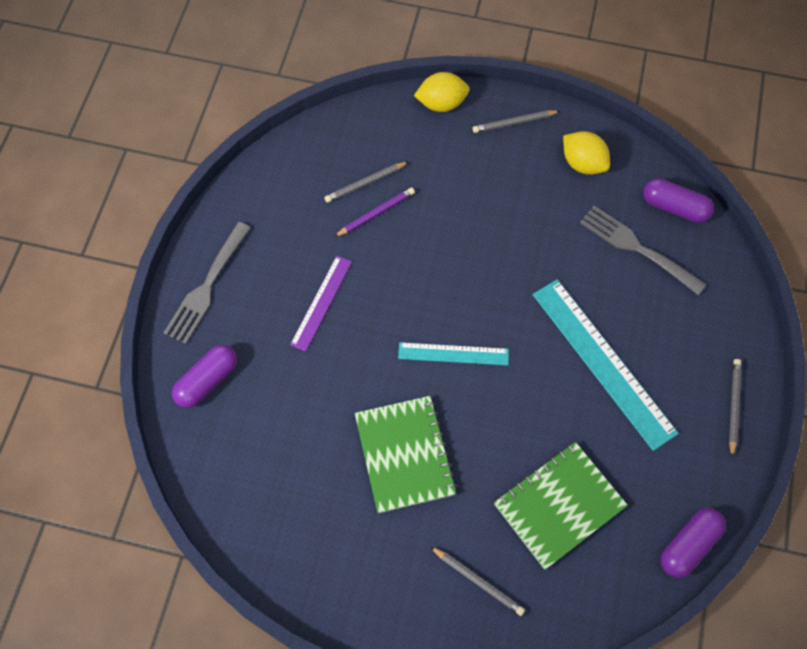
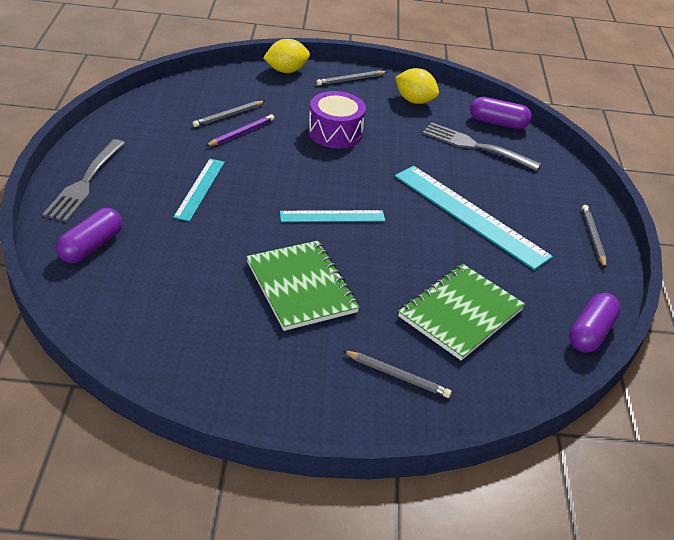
camera: 15 degrees left, 25 degrees down
(321, 302) = (200, 189): purple ruler -> turquoise ruler
(479, 217) = (335, 132): none -> purple drum

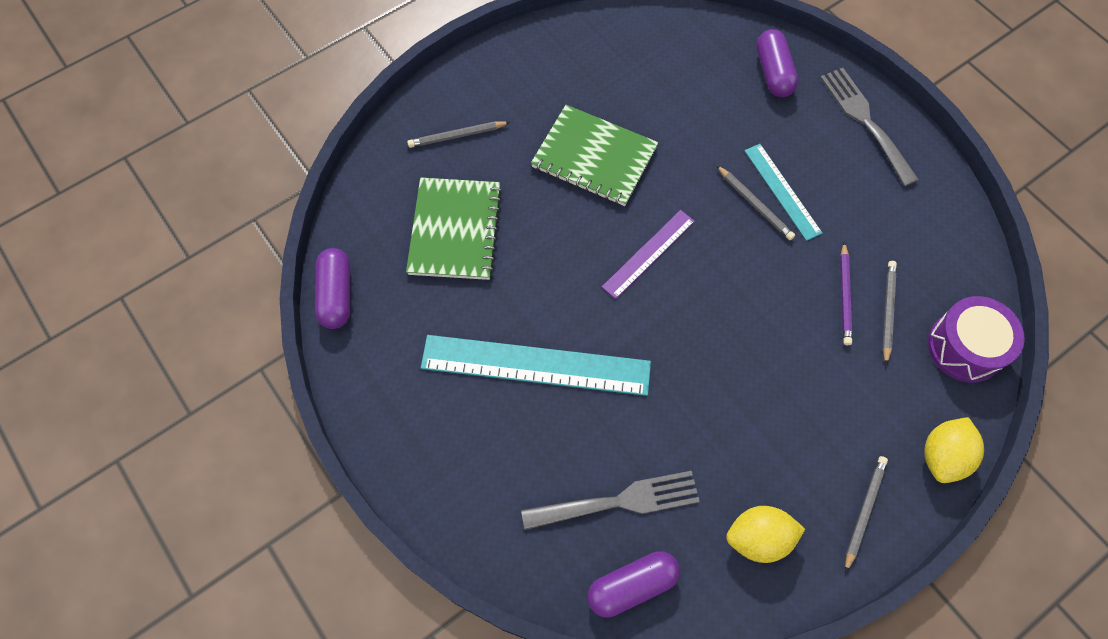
camera: 145 degrees right, 25 degrees up
(332, 216) = (648, 253): turquoise ruler -> purple ruler
(335, 132) = (770, 382): purple drum -> purple drum (965, 347)
(593, 237) = (398, 438): grey pencil -> grey pencil (755, 204)

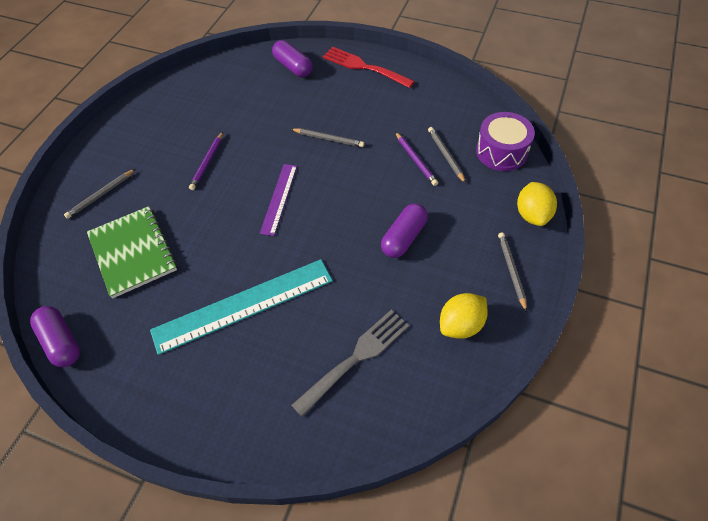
camera: 30 degrees left, 10 degrees down
(594, 157) = (207, 162): green notebook -> purple pencil
(632, 585) = (400, 407): purple capsule -> purple capsule (403, 237)
(782, 191) = (340, 124): turquoise ruler -> none
(866, 121) = (364, 67): grey fork -> red fork

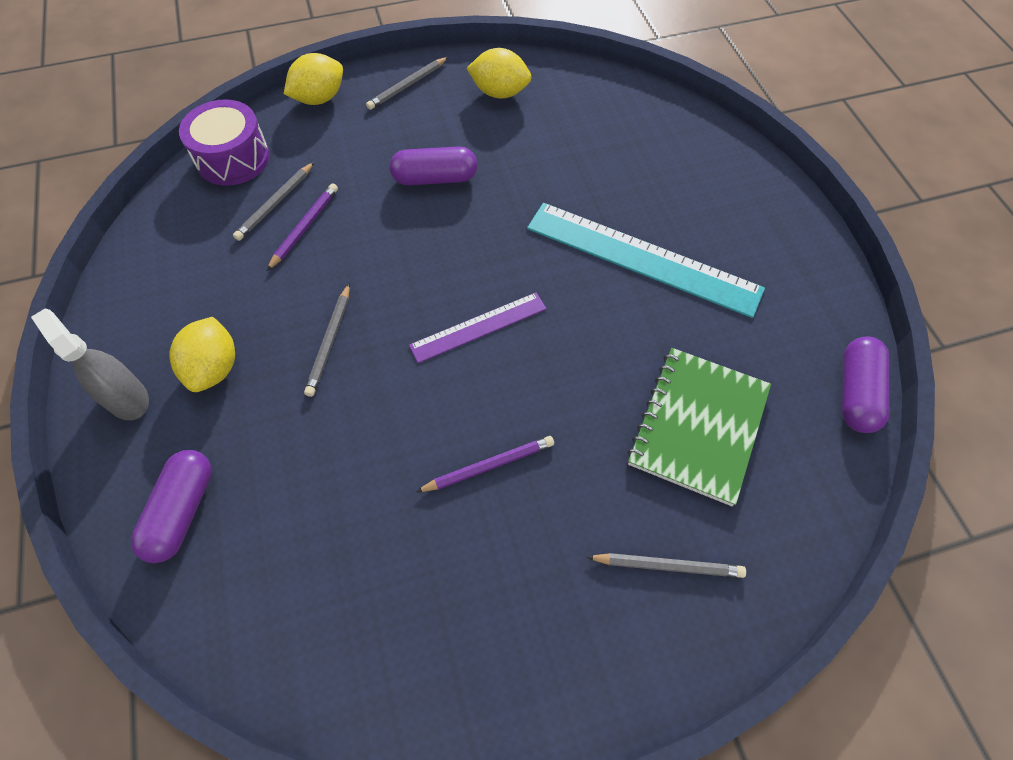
camera: 130 degrees left, 5 degrees up
(328, 139) = (330, 342): grey pencil -> grey pencil turned 150 degrees counterclockwise
(353, 96) = (214, 368): none -> yellow lemon
(356, 358) = (603, 141): grey fork -> none
(364, 67) = (127, 398): red fork -> grey spray bottle

